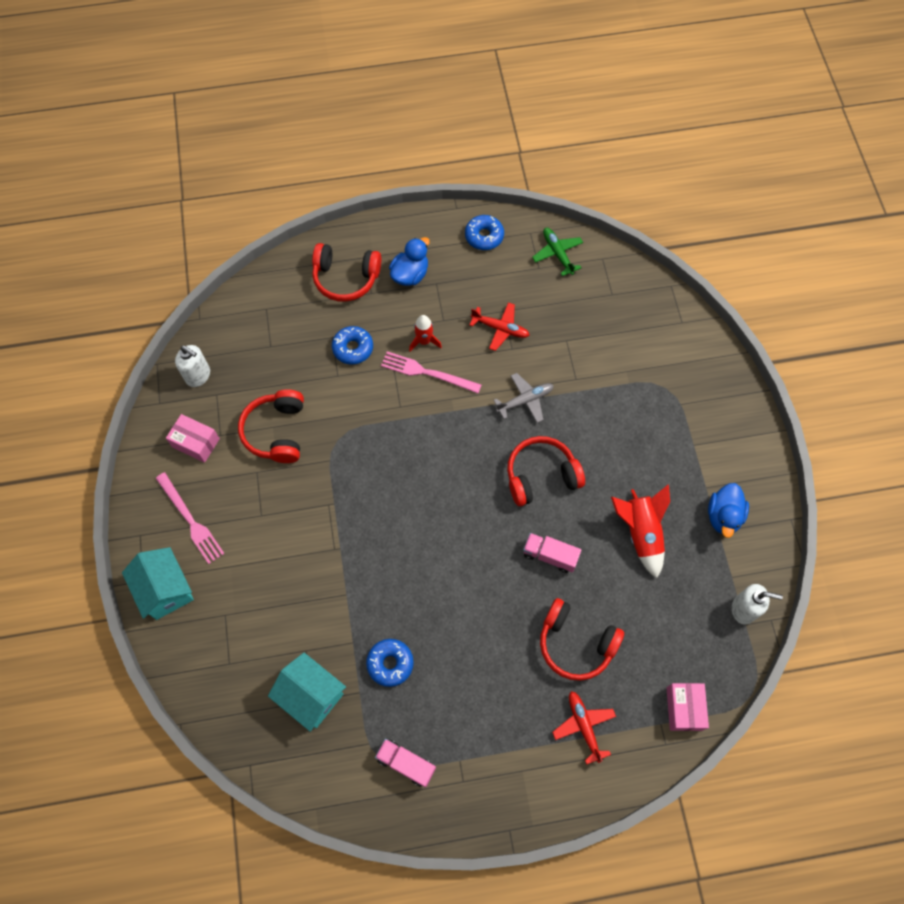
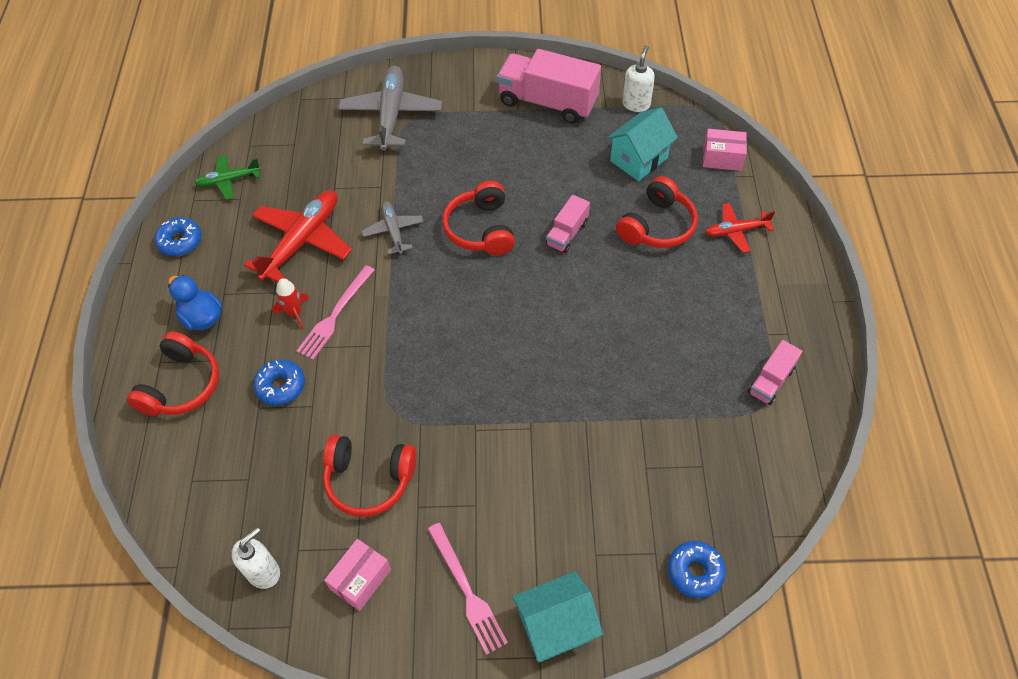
camera: 80 degrees left, 10 degrees down
(190, 520) = (467, 591): pink fork -> pink fork turned 90 degrees clockwise
(311, 696) = (697, 465): turquoise house -> turquoise house (638, 159)
(390, 663) = (666, 385): blue donut -> blue donut (695, 572)
(500, 329) = (302, 241): red plane -> red plane, size x1.80
(640, 533) = (554, 162): red rocket -> none
(669, 369) = (391, 115): none -> grey plane
(723, 516) = (548, 102): blue duck -> pink truck

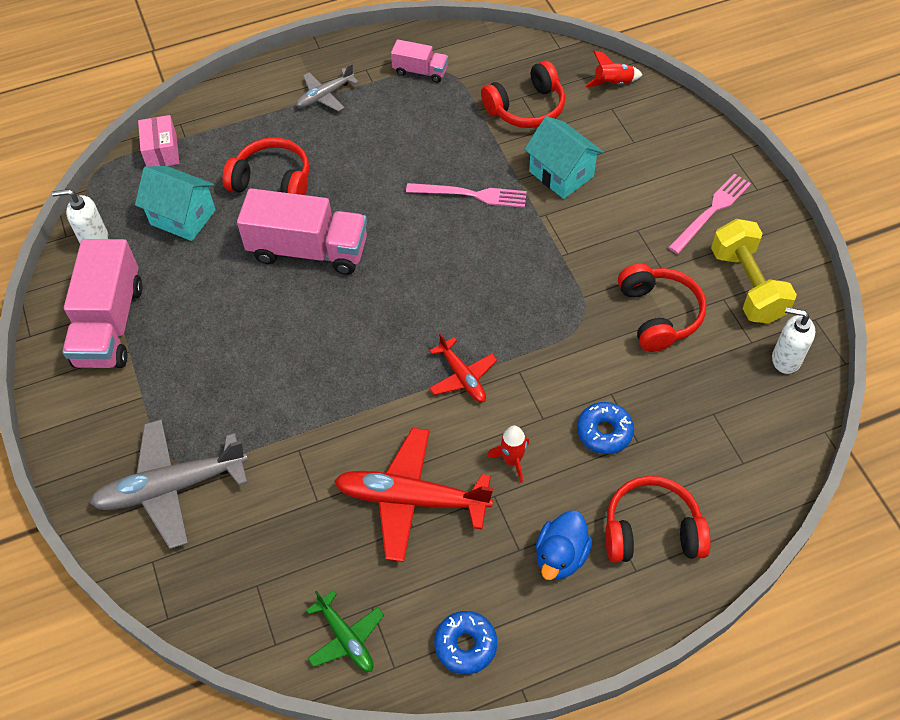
camera: 110 degrees left, 0 degrees up
(335, 315) = (497, 419): pink fork -> pink fork (471, 195)
(360, 579) = (747, 285): pink box -> yellow dumbbell
(393, 231) = (362, 409): grey plane -> grey plane (325, 95)
(481, 229) = (329, 327): red headphones -> red headphones (526, 108)
(555, 626) = (703, 150): turquoise house -> turquoise house (561, 174)
(567, 233) = (308, 250): pink truck -> pink truck, size x1.95
(695, 572) = (613, 83): blue donut -> red rocket
(736, 231) = (259, 123): red plane -> red plane (462, 376)

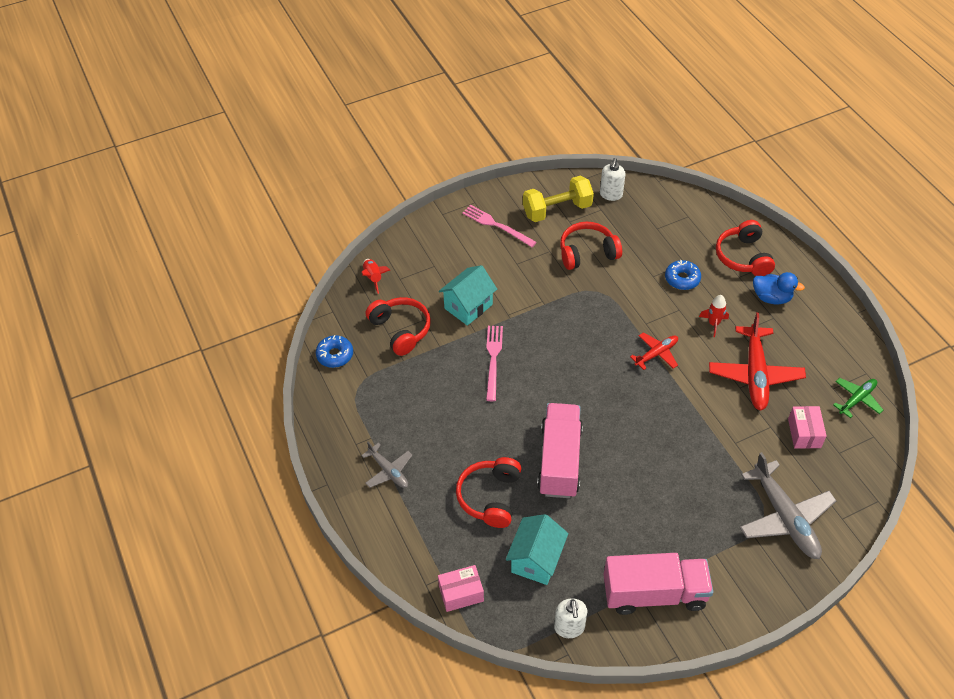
camera: 95 degrees left, 5 degrees down
(298, 544) = (804, 433): none -> pink box
(420, 71) = (359, 403): pink truck -> none
(465, 645) = (841, 339): blue donut -> blue donut (335, 355)

